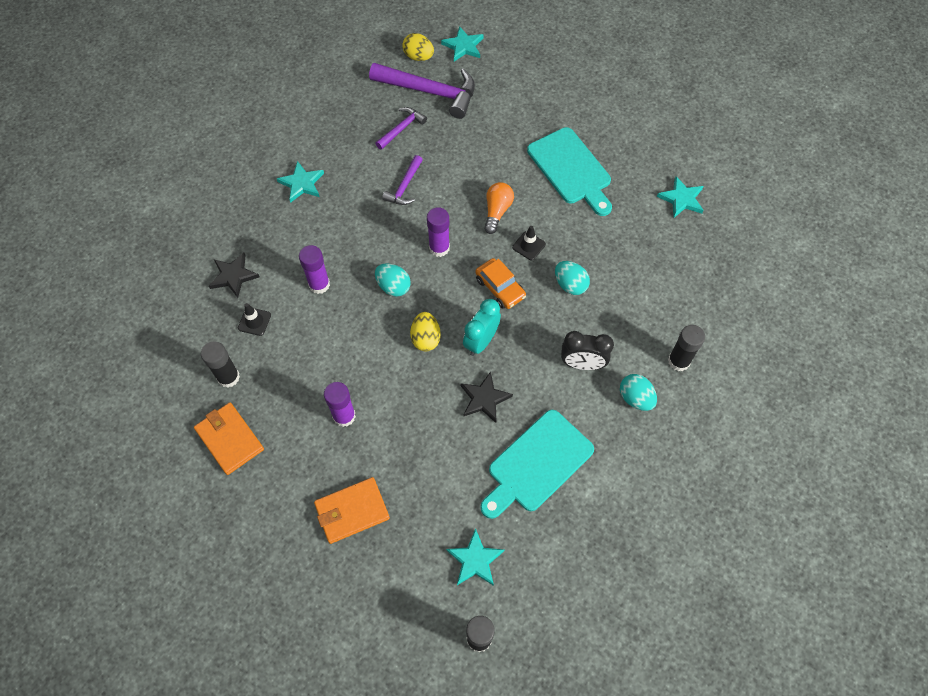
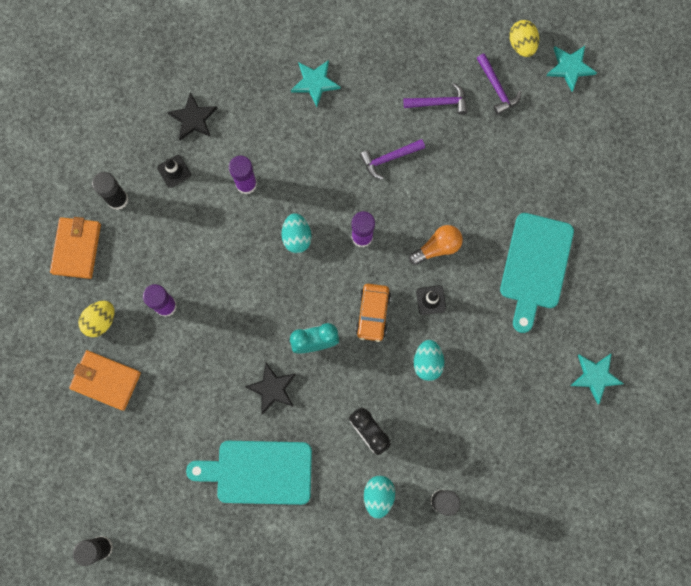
camera: 45 degrees right, 15 degrees up
(426, 338) = (278, 301): yellow egg -> yellow egg (100, 321)
(430, 92) = (497, 88): purple hammer -> purple hammer, size x0.53
(475, 560) = (150, 494): turquoise star -> none

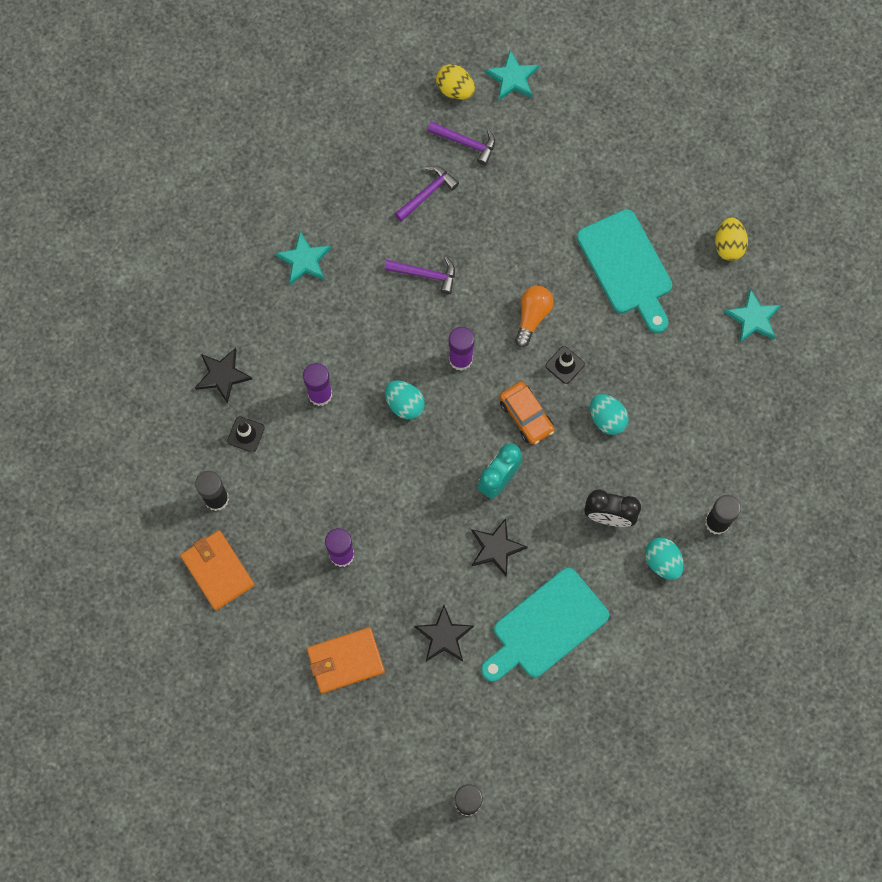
camera: 40 degrees left, 5 degrees down
(100, 321) = (295, 614): yellow egg -> yellow egg (728, 246)
(185, 419) = (444, 636): none -> black star
(389, 158) = (425, 274): purple hammer -> purple hammer turned 105 degrees counterclockwise

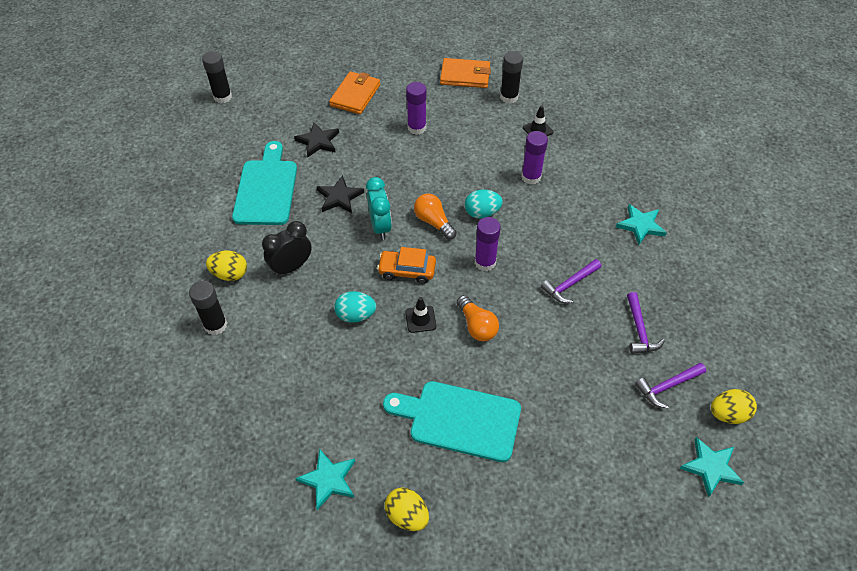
camera: 130 degrees right, 20 degrees down
(222, 375) = (588, 141): black star -> none
(452, 438) = (433, 222): none -> orange light bulb
(662, 562) = (230, 274): turquoise egg -> yellow egg

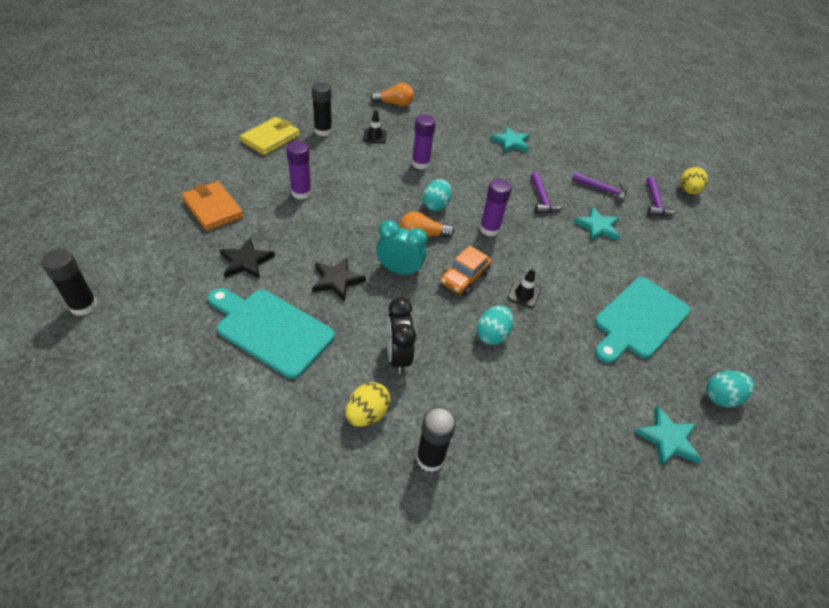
camera: 65 degrees left, 5 degrees down
(407, 516) = (721, 397): yellow egg -> turquoise egg
(465, 76) = (271, 138): orange wallet -> yellow wallet
(477, 326) = (551, 265): orange light bulb -> orange light bulb (394, 104)
(711, 467) = (725, 218): turquoise star -> turquoise star (597, 227)

